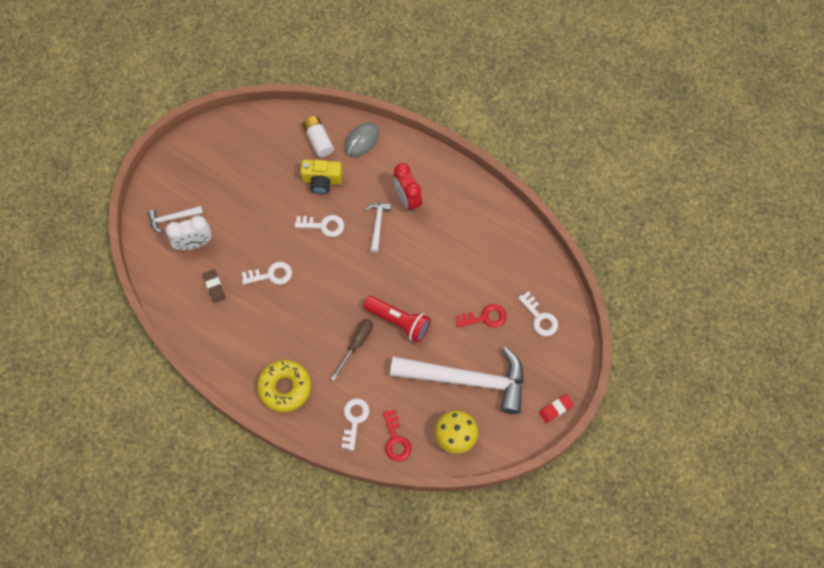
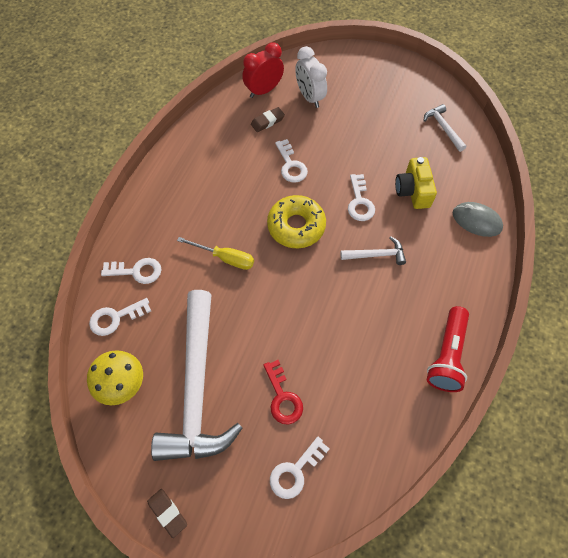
camera: 80 degrees right, 5 degrees down
(172, 218) = (332, 76): white hammer -> white hammer (443, 128)
(285, 387) = (167, 200): yellow donut -> yellow donut (296, 226)
(318, 140) = (461, 179): white battery -> none
(356, 344) = (225, 258): brown screwdriver -> yellow screwdriver
(396, 440) = (115, 318): red key -> white key
(399, 321) = (259, 297): red flashlight -> red flashlight (447, 355)
(407, 199) = (418, 281): red clock -> red clock (264, 90)
(556, 409) = (167, 513): red eraser -> brown eraser

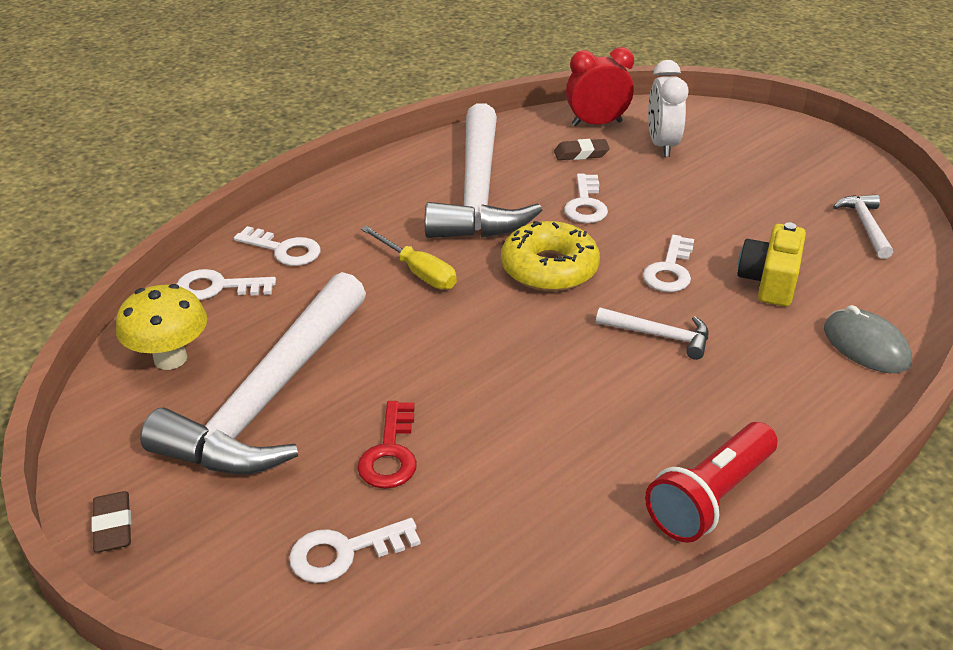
camera: 25 degrees right, 25 degrees down
(224, 177) = (478, 192): none -> white hammer

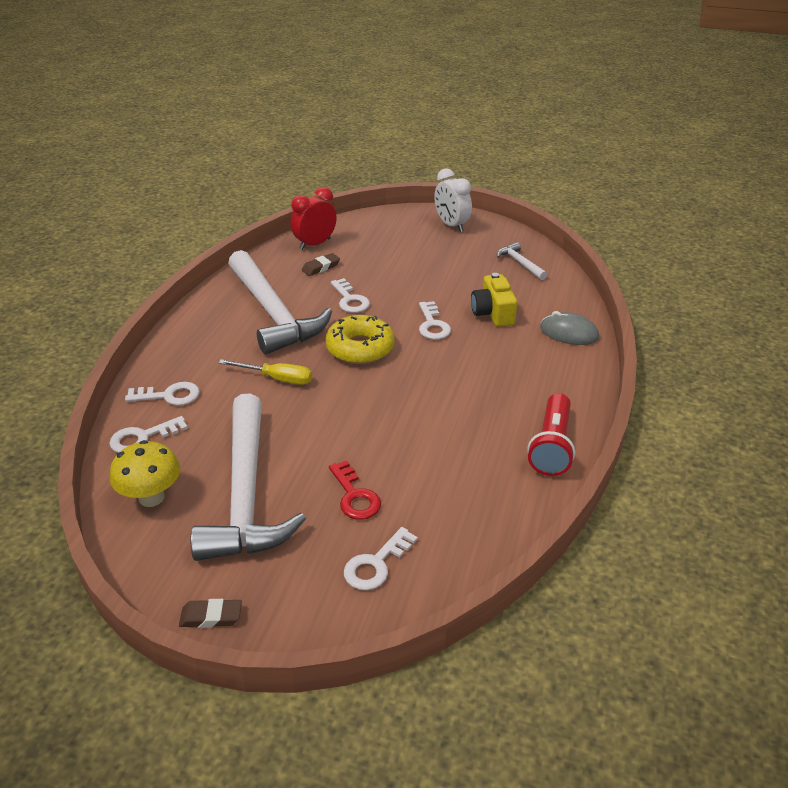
camera: 30 degrees left, 0 degrees up
(113, 526) = (211, 617): brown eraser -> brown eraser turned 45 degrees counterclockwise
(659, 336) = (456, 366): white hammer -> none
(662, 145) = (367, 247): white clock -> white clock (451, 225)

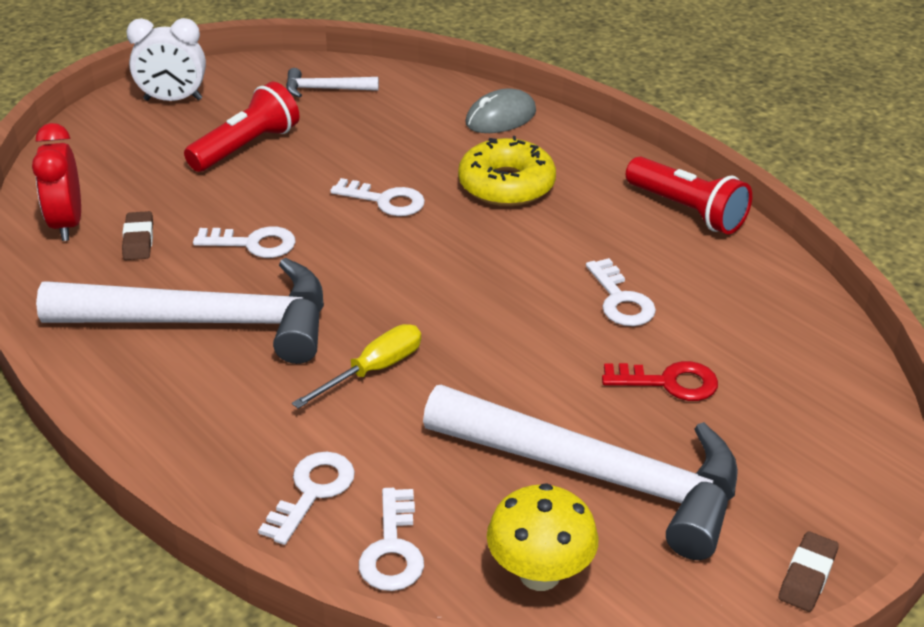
camera: 60 degrees left, 0 degrees up
(360, 348) = (376, 275): yellow donut -> yellow donut (506, 185)
(376, 564) = (795, 406): white key -> white key (620, 300)
(433, 263) = (246, 147): none -> red flashlight
(493, 313) = (408, 149): yellow camera -> none

